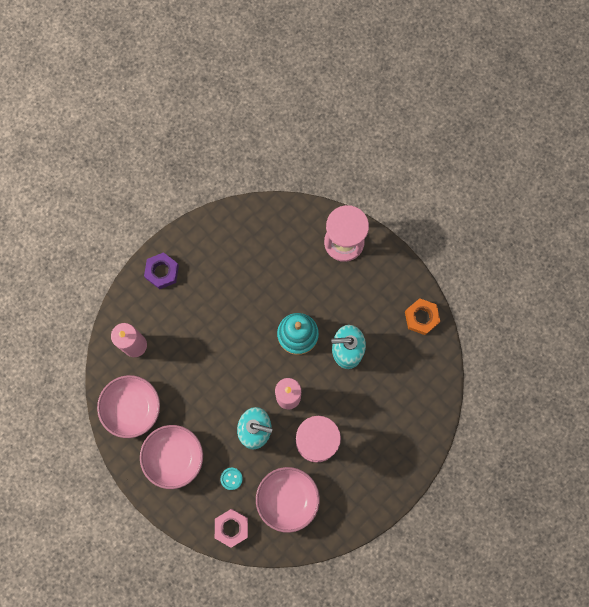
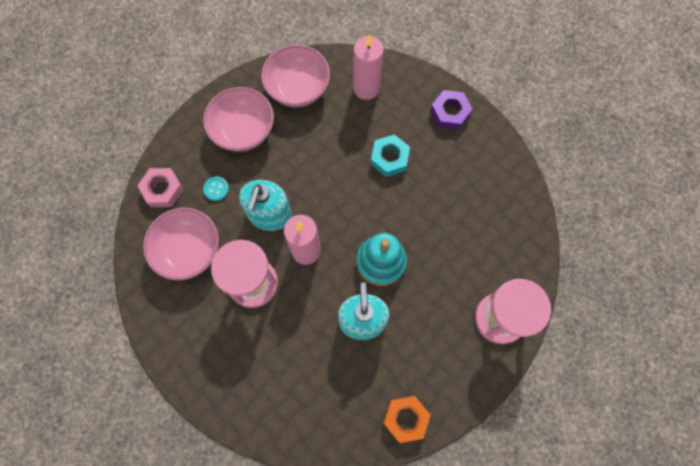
camera: 90 degrees right, 5 degrees down
(205, 325) = (389, 158): none -> turquoise nut

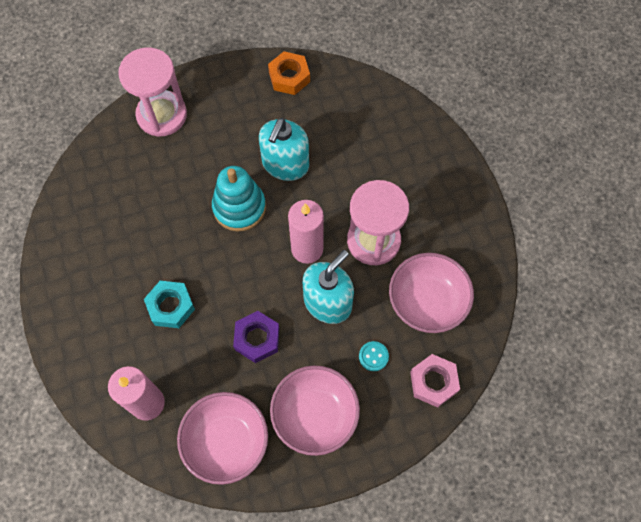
camera: 155 degrees left, 5 degrees down
(449, 113) = (75, 328): purple nut -> purple nut (257, 339)

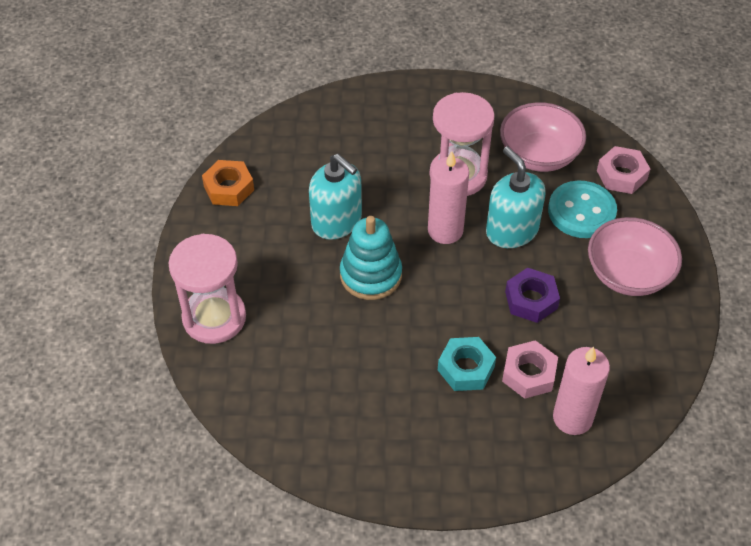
camera: 70 degrees left, 15 degrees down
(180, 357) = (528, 374): none -> pink nut
(226, 442) = (636, 356): pink bowl -> none
(373, 356) = (581, 211): turquoise button -> turquoise button, size x2.17

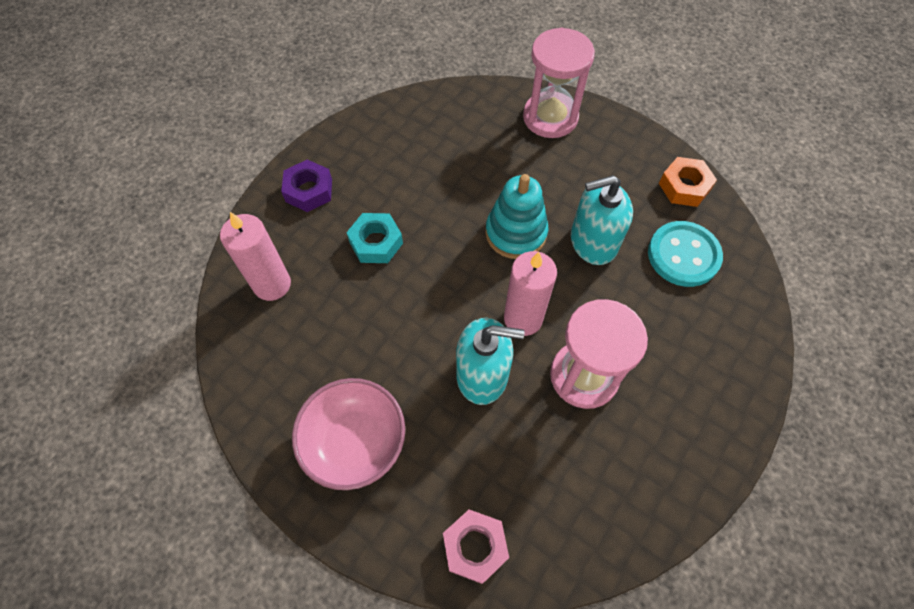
camera: 125 degrees right, 10 degrees up
(528, 374) = (333, 282): pink nut -> none
(531, 300) = (397, 335): purple nut -> purple nut (309, 191)
(539, 155) = (561, 478): pink bowl -> none
(581, 211) = (458, 460): turquoise button -> turquoise button (683, 255)

